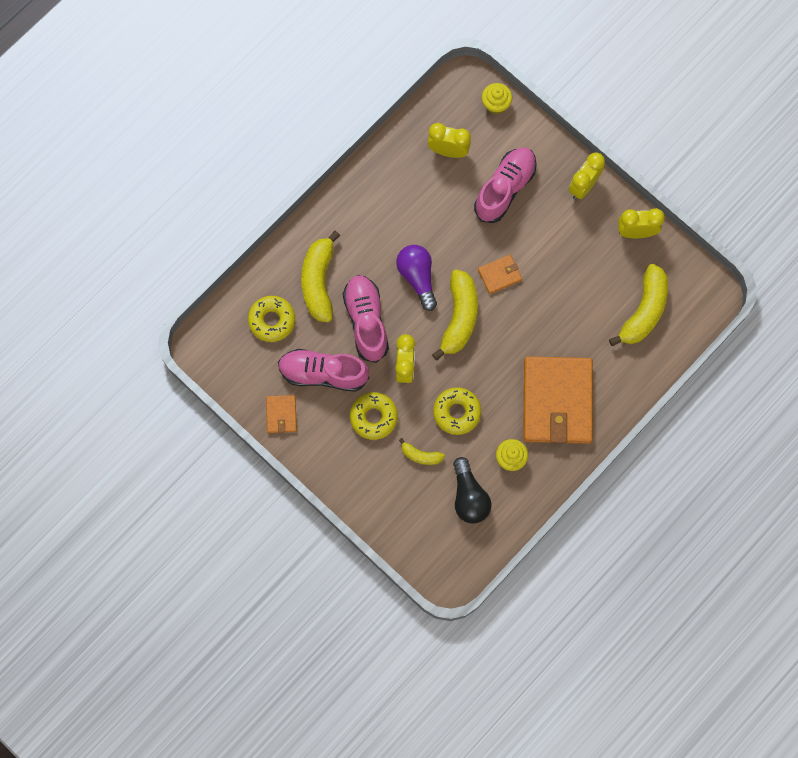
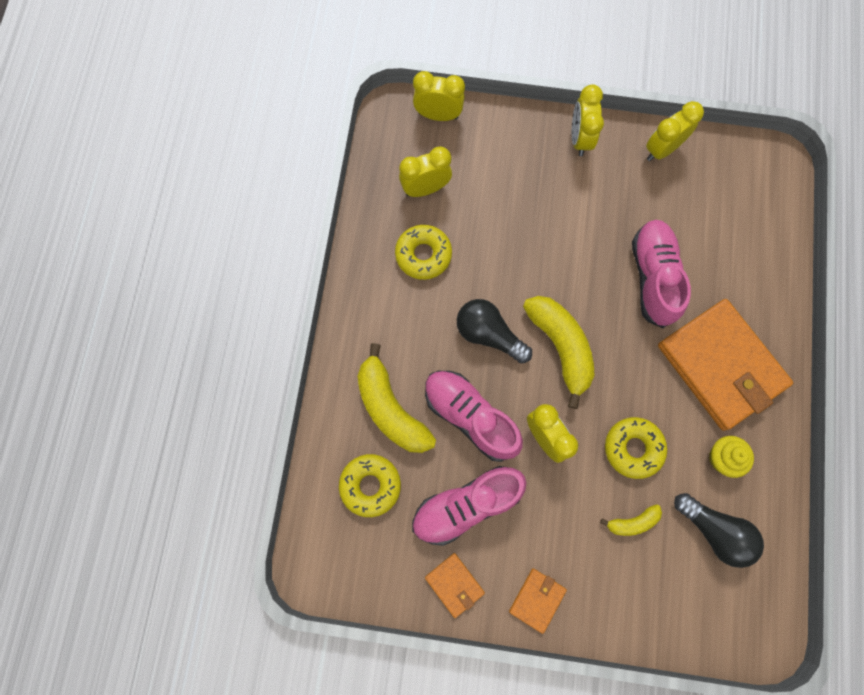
camera: 35 degrees left, 0 degrees up
(373, 417) = (553, 515): yellow donut -> yellow donut (423, 255)
(417, 277) = (489, 334): purple light bulb -> black light bulb
(495, 104) = (438, 115): yellow cupcake -> yellow clock
(499, 275) = (567, 277): orange wallet -> orange wallet (537, 599)
(505, 189) = (508, 189): pink shoe -> pink shoe (653, 277)
(643, 311) = (728, 219): yellow banana -> none

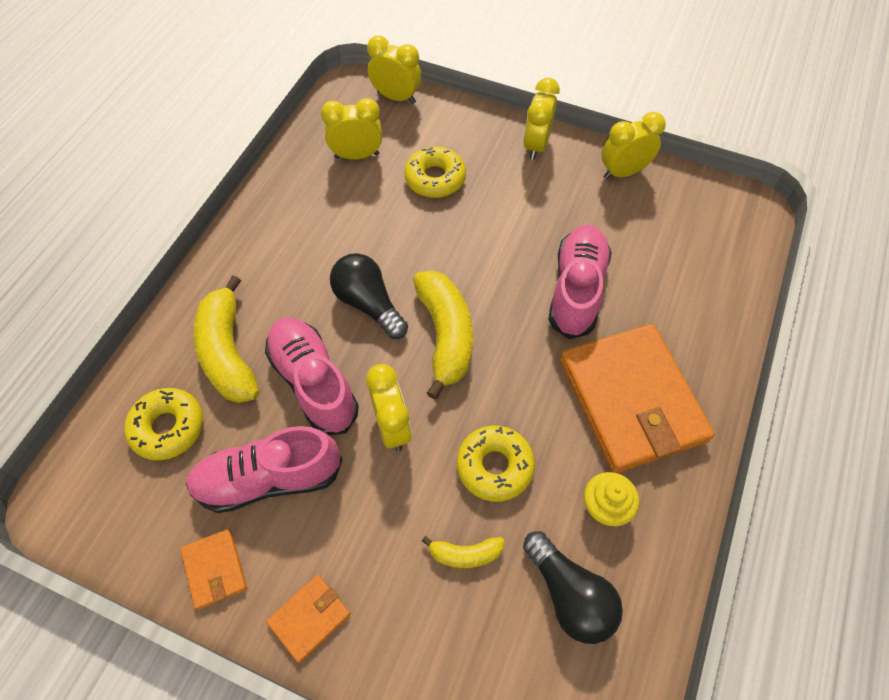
camera: 15 degrees right, 15 degrees down
(423, 255) = (329, 213): yellow donut -> yellow donut (435, 179)

